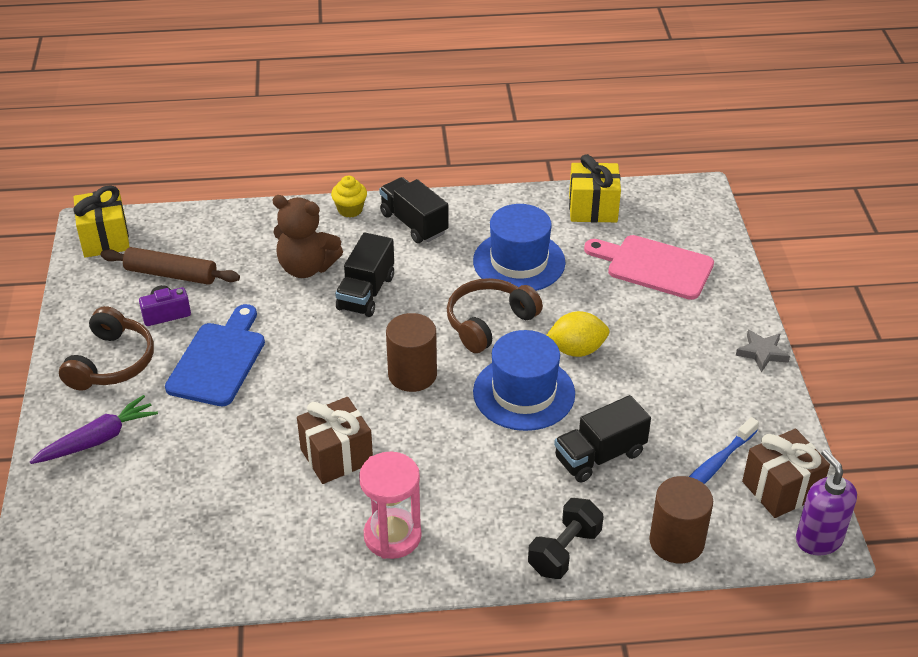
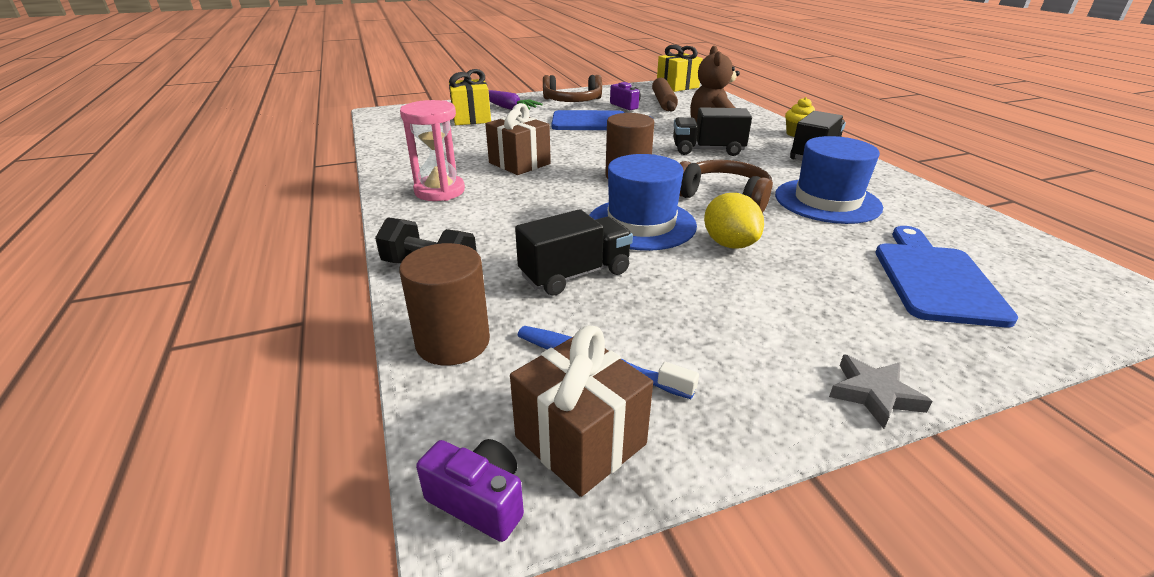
camera: 75 degrees right, 10 degrees down
(593, 208) = (975, 229): yellow gift -> yellow gift (471, 118)
(599, 456) = (575, 274): black truck -> black truck turned 105 degrees clockwise
(654, 266) = (935, 279): pink cutting board -> blue cutting board
(818, 539) = (479, 501): purple soap dispenser -> purple camera

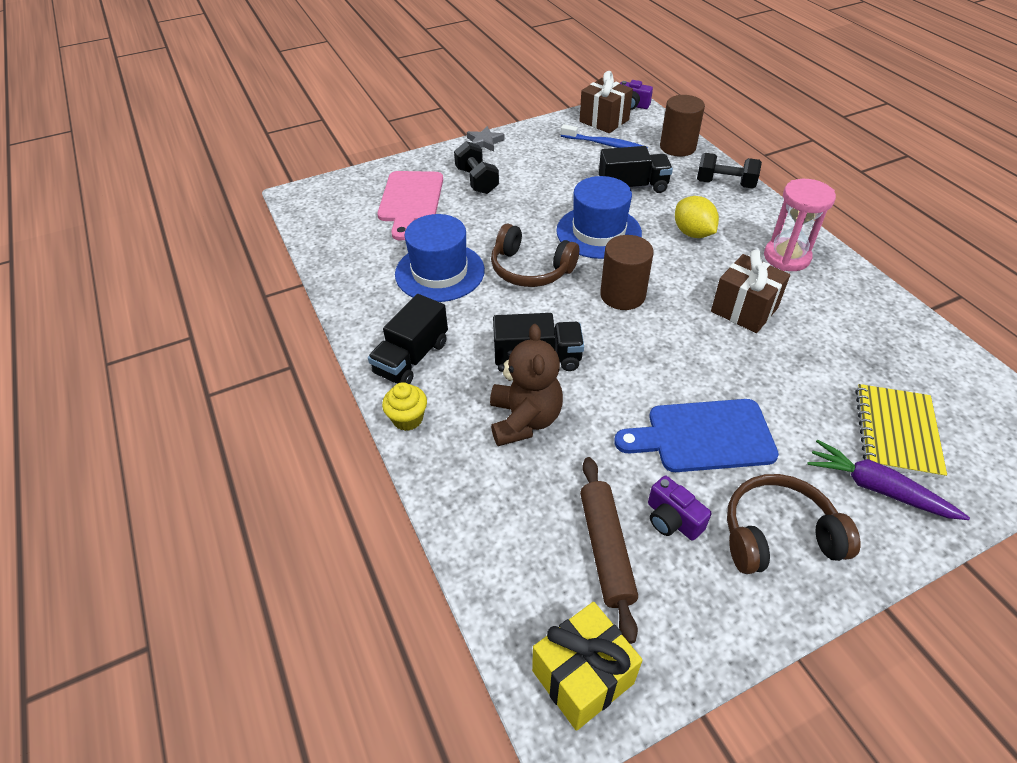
camera: 175 degrees right, 15 degrees up
(471, 118) = (896, 432): yellow gift -> yellow notebook
(575, 274) = (632, 187): black truck -> black truck turned 150 degrees counterclockwise
(729, 244) = (533, 218): yellow lemon -> yellow lemon (692, 233)
(842, 303) = (477, 181): none -> black dumbbell
(935, 279) = (410, 200): blue cutting board -> pink cutting board

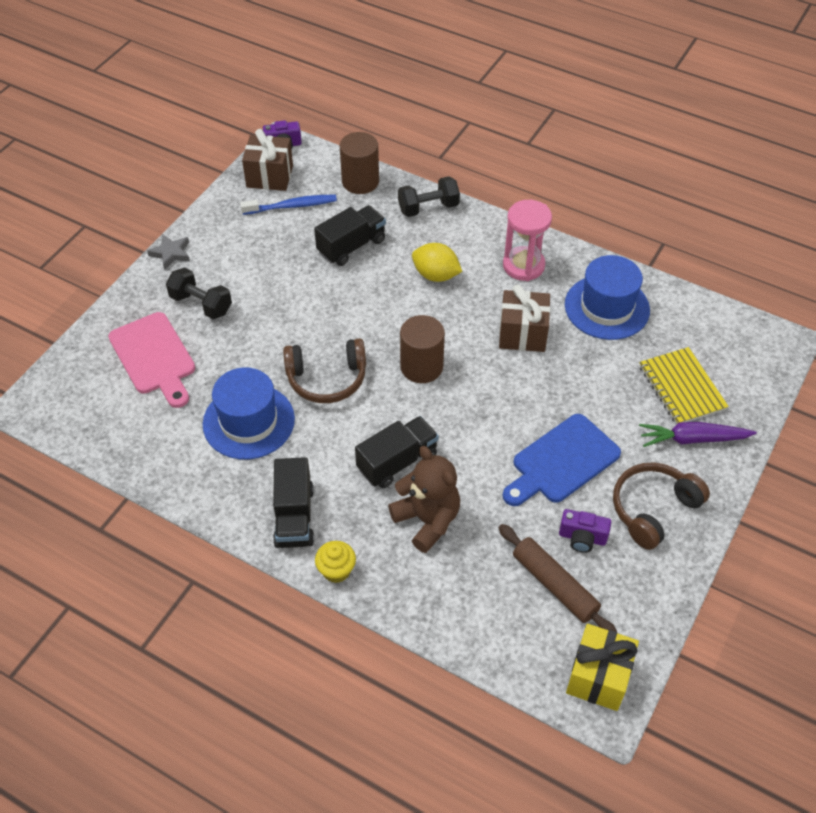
camera: 35 degrees left, 5 degrees up
(598, 232) = (357, 311): blue hat -> blue hat (607, 307)

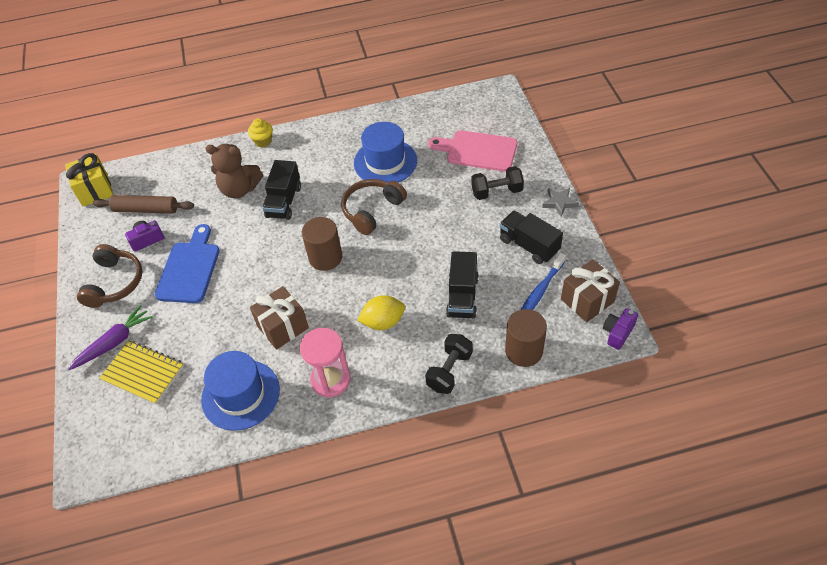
camera: 140 degrees right, 0 degrees up
(294, 516) = (309, 144): black truck -> black truck (529, 245)

